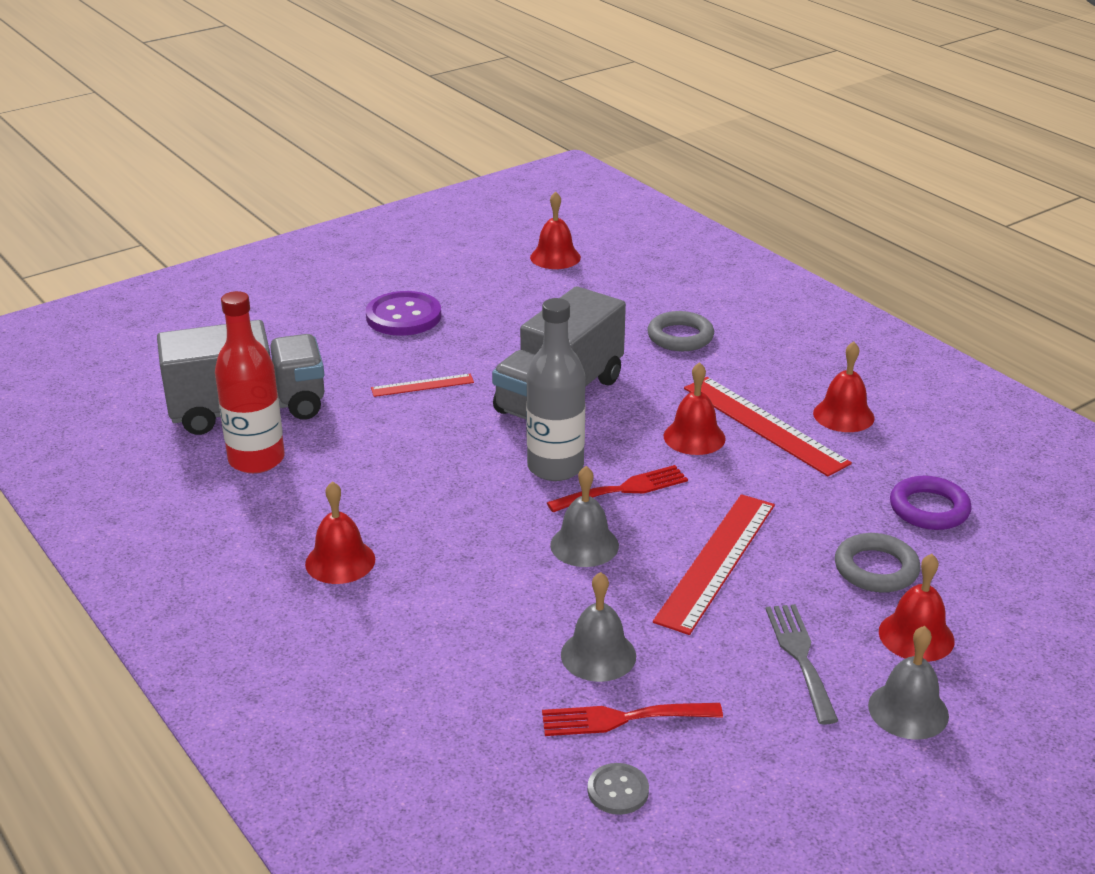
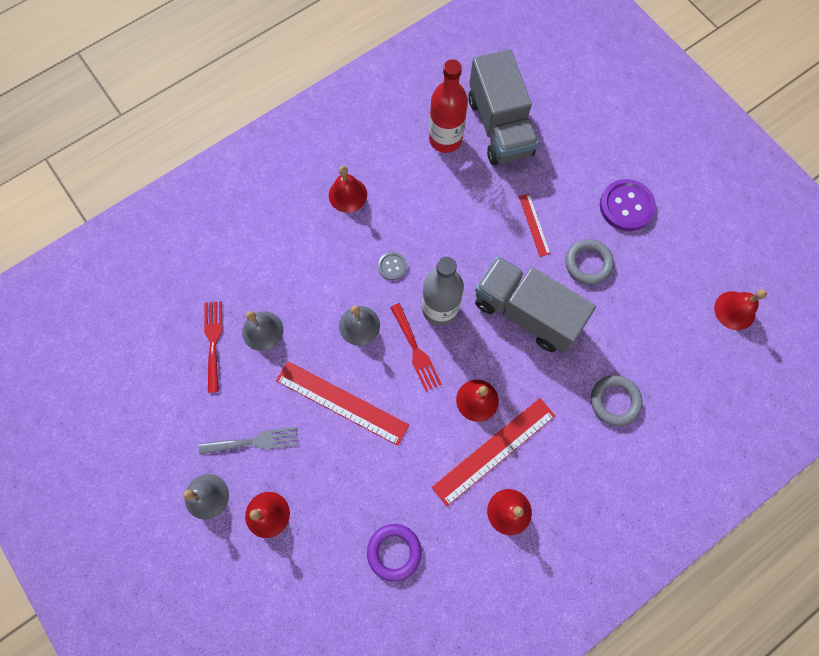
camera: 90 degrees right, 40 degrees up
(618, 790) = (164, 337): grey button -> grey button (392, 266)
(876, 569) = (331, 502): grey ring -> grey ring (588, 263)

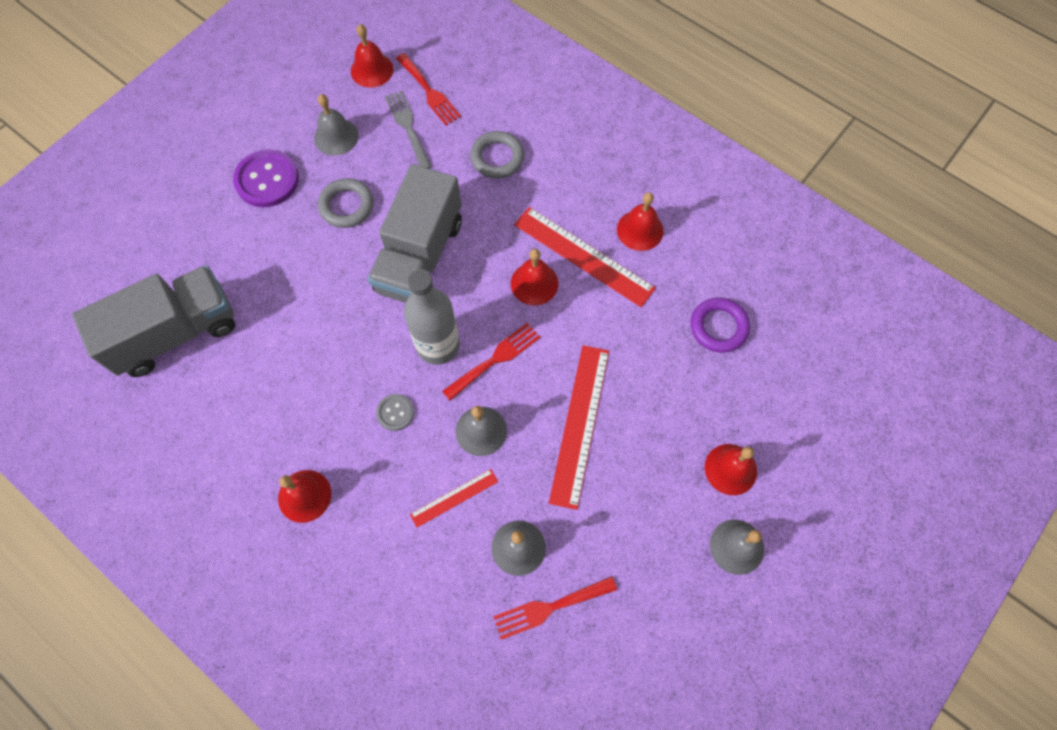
camera: 105 degrees left, 5 degrees down
(254, 441) = (656, 511): grey fork -> grey fork (408, 127)
(445, 139) = (202, 393): red bottle -> none
(534, 224) = (308, 268): red ruler -> red ruler (454, 498)
(662, 267) = (336, 136): none -> grey bell
(700, 356) = (429, 92): none -> red fork

